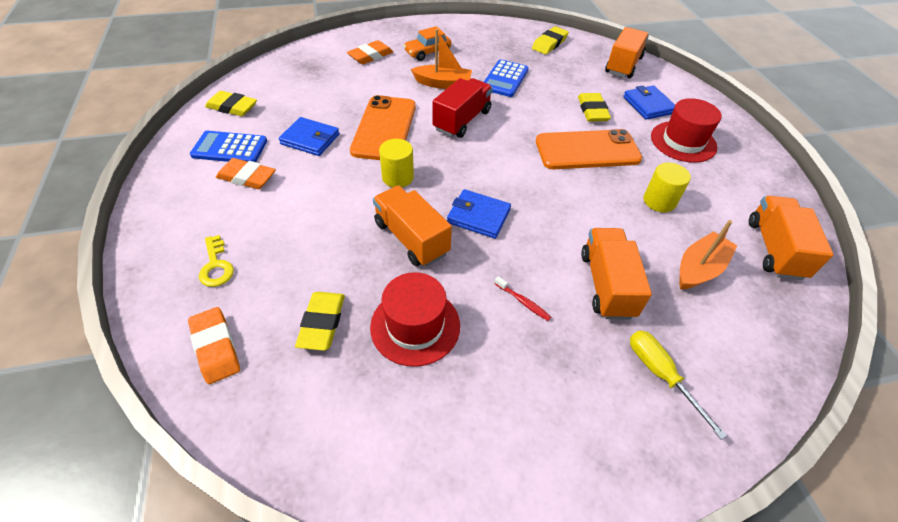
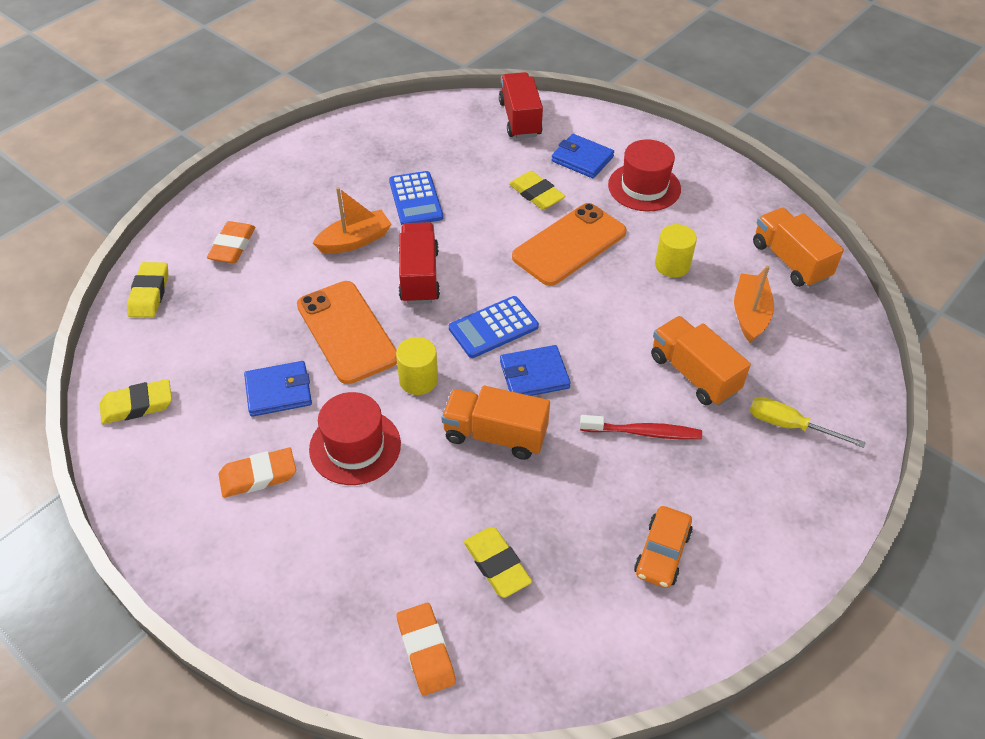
camera: 35 degrees left, 0 degrees up
(216, 266) = (336, 583): yellow key -> none
(216, 347) = (426, 651): orange eraser -> orange eraser turned 45 degrees clockwise
(230, 148) = (197, 455): blue calculator -> blue calculator (493, 327)
(415, 326) = (577, 512): red hat -> red hat (355, 446)
(427, 52) = (296, 207): orange car -> orange car (662, 553)
(523, 302) = (643, 432): red toothbrush -> red toothbrush, size x1.72
(549, 44) = (421, 127): yellow eraser -> yellow eraser (149, 293)
(623, 65) = (520, 119): orange truck -> red truck

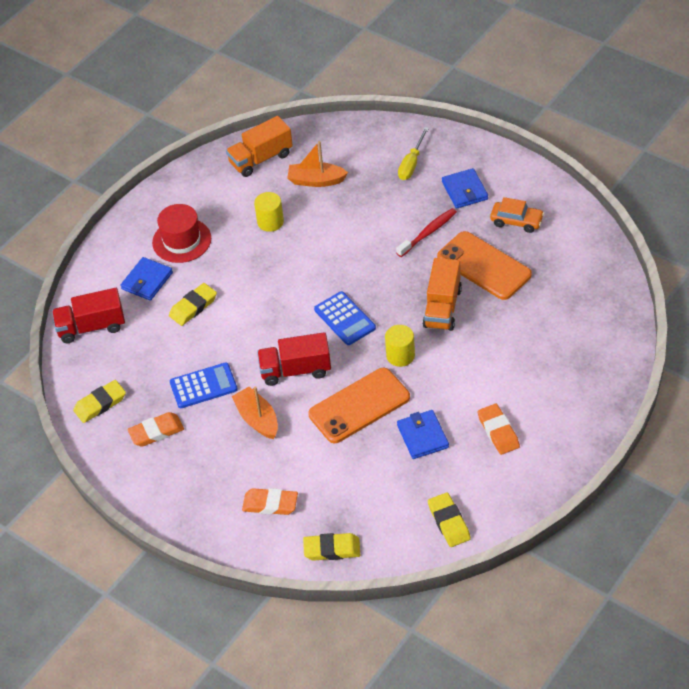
camera: 90 degrees left, 0 degrees up
(355, 446) = (464, 382): red hat -> none
(426, 651) = (603, 323): orange eraser -> orange eraser (156, 432)
(497, 564) = (540, 296): yellow eraser -> yellow eraser (100, 404)
(534, 375) = (387, 292): blue wallet -> blue wallet (465, 190)
(569, 244) = (252, 282): orange phone -> orange phone (484, 266)
(643, 432) = (428, 233): red toothbrush -> red toothbrush turned 45 degrees clockwise
(694, 374) = (375, 209): orange truck -> none

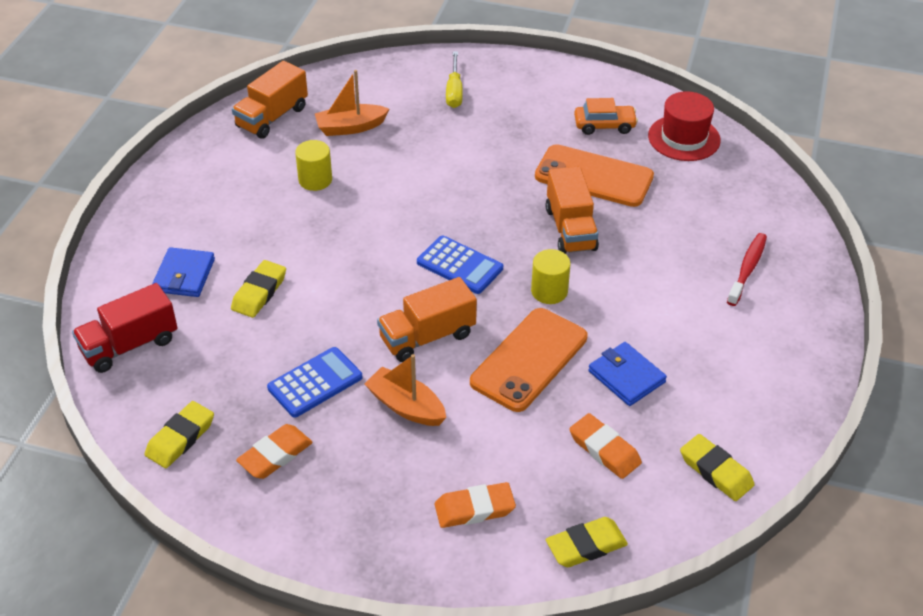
camera: 25 degrees left, 5 degrees down
(181, 240) = (211, 221): red hat -> red hat (684, 138)
(295, 370) = (427, 337): red truck -> orange truck
(428, 233) = (511, 155): red toothbrush -> red toothbrush (747, 269)
(465, 190) = (529, 106): blue wallet -> none
(498, 431) = (713, 349): orange eraser -> orange eraser (604, 449)

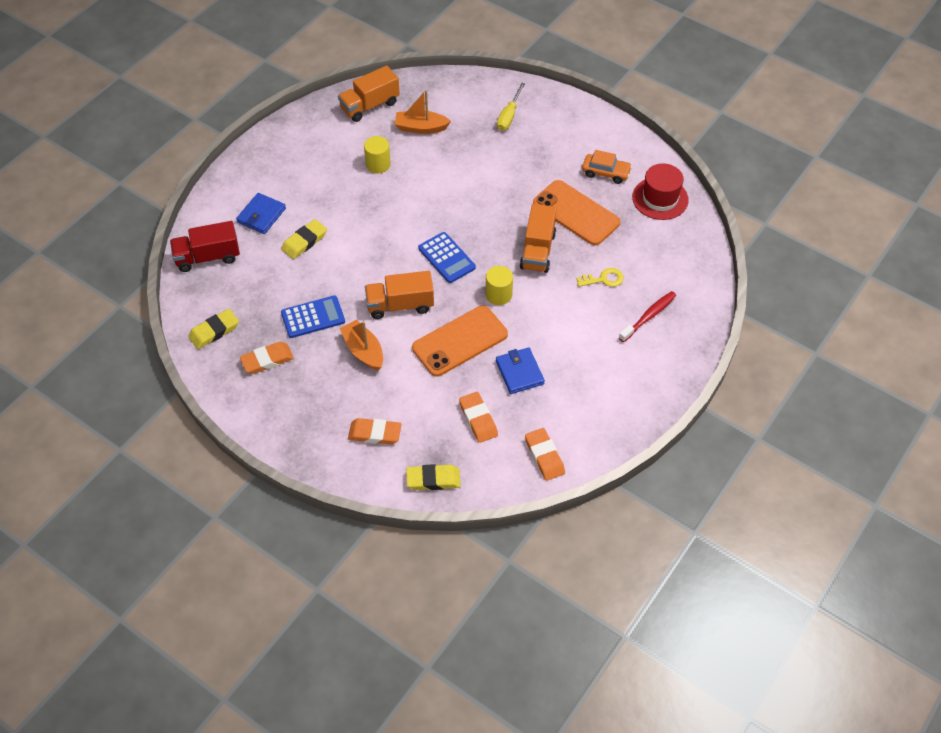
camera: 20 degrees right, 10 degrees up
(669, 241) = (603, 279): none -> yellow key
(716, 471) = (544, 456): yellow eraser -> orange eraser

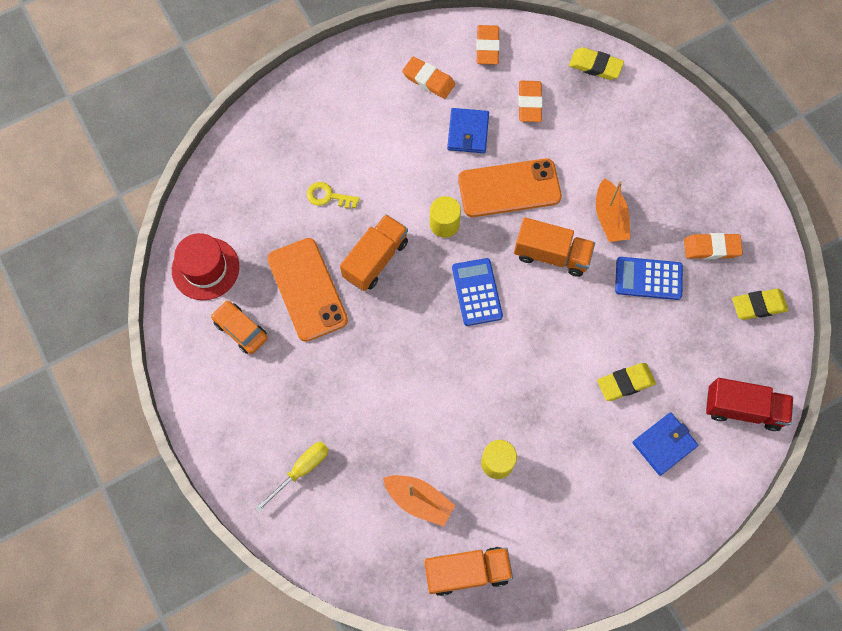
camera: 155 degrees left, 15 degrees up
(375, 433) = (631, 128): orange eraser -> orange eraser (428, 80)
(648, 316) = (311, 138): red toothbrush -> none

